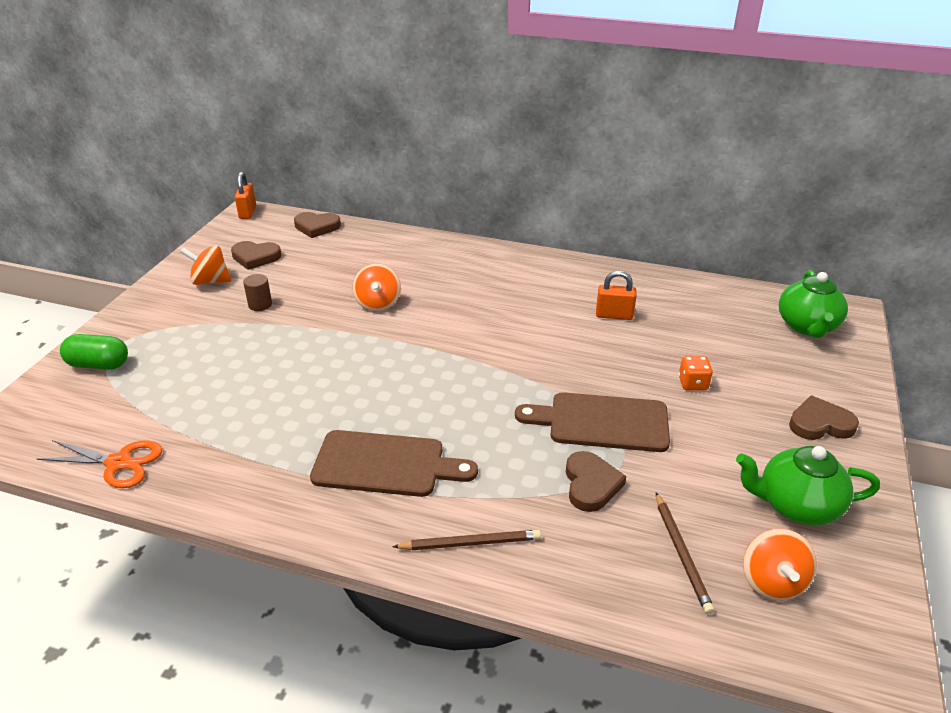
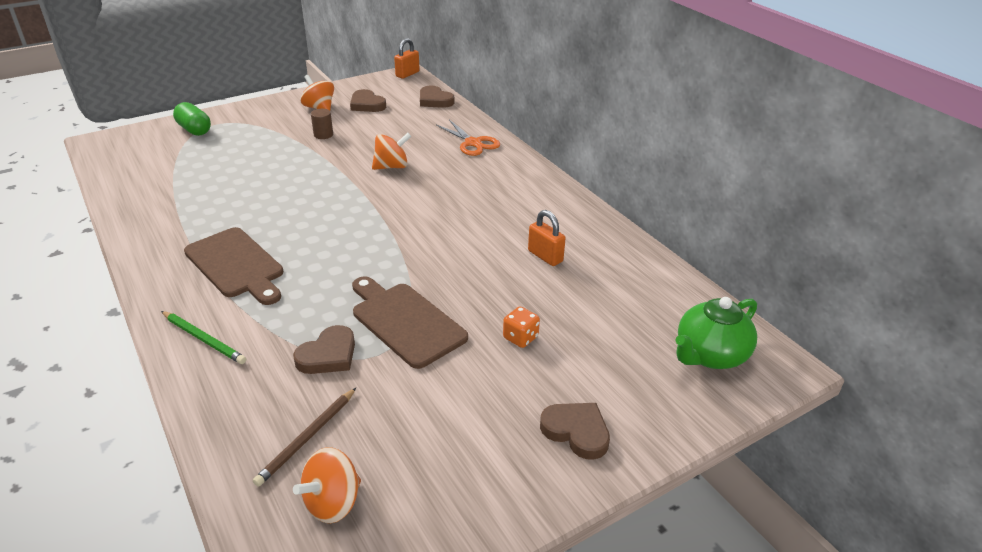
camera: 40 degrees right, 0 degrees up
(119, 463) = (124, 186): orange scissors -> orange scissors (473, 143)
(378, 303) = (392, 166): orange spinning top -> orange spinning top turned 150 degrees counterclockwise
(470, 543) = (204, 339): brown pencil -> green pencil
(796, 505) = (444, 471): green teapot -> none

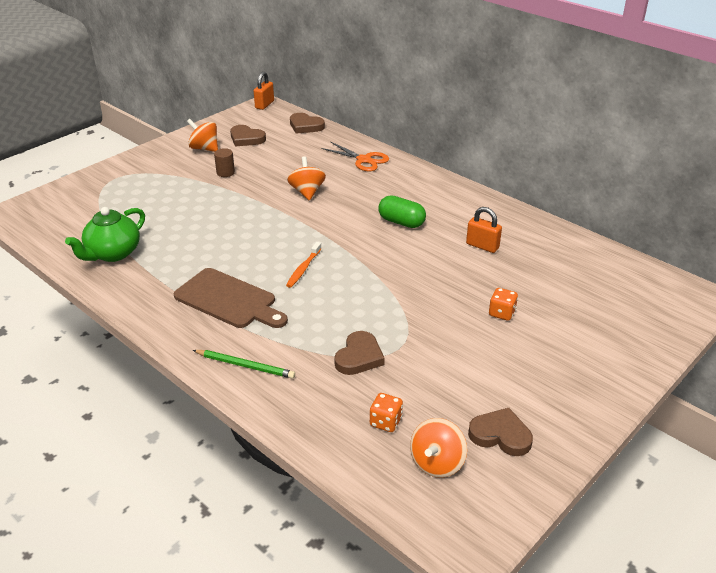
camera: 15 degrees left, 0 degrees up
(194, 130) = (99, 186): green capsule -> green capsule (401, 222)
(307, 438) = (385, 422): brown pencil -> orange dice
(334, 246) = (303, 269): none -> orange toothbrush
(392, 166) = (307, 192): orange spinning top -> orange spinning top turned 60 degrees counterclockwise
(405, 322) = (404, 319): brown cutting board -> none
(576, 431) = (584, 373): brown heart -> brown heart (500, 435)
(710, 355) = (647, 298): green teapot -> green teapot (113, 253)

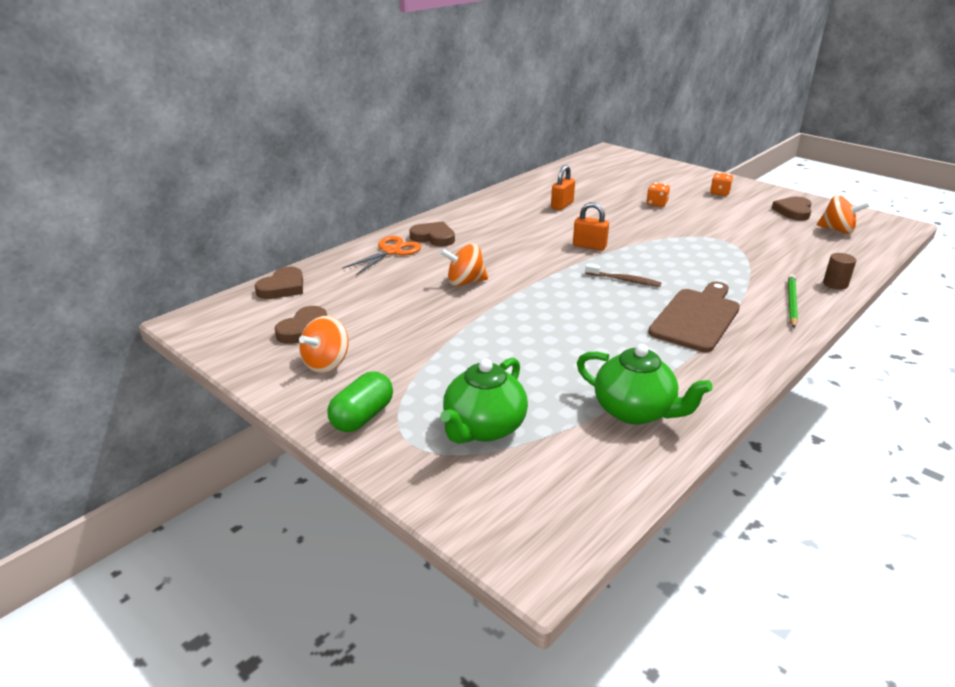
camera: 90 degrees left, 5 degrees down
(119, 199) = (483, 428): none -> green teapot
(225, 173) = (409, 339): brown cylinder -> brown cylinder (835, 284)
(264, 105) = (190, 321): orange padlock -> orange padlock (589, 246)
(303, 269) = (624, 280): orange toothbrush -> brown toothbrush
(359, 357) = (744, 254): brown heart -> brown heart (433, 237)
(385, 422) = (812, 245): orange dice -> orange dice (720, 193)
(401, 222) = (527, 235): green capsule -> green capsule (362, 417)

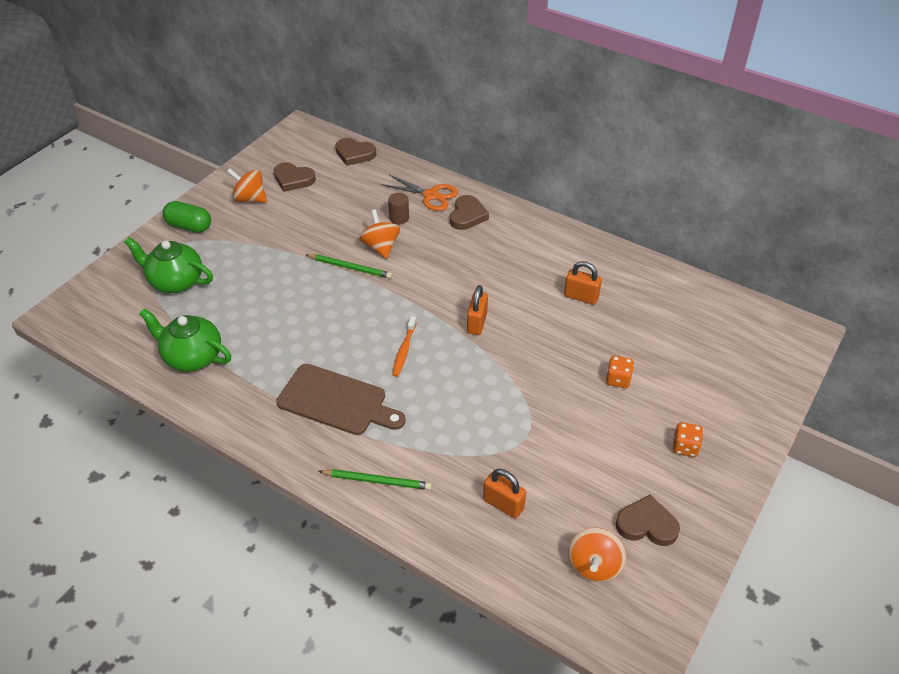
camera: 80 degrees right, 15 degrees up
(494, 300) = (350, 267): none -> green pencil
(624, 280) = (404, 350): brown toothbrush -> orange toothbrush
(635, 411) = (192, 357): green teapot -> green teapot turned 90 degrees clockwise
(795, 254) = (503, 504): none -> orange padlock
(835, 284) = (428, 530): brown cylinder -> brown cylinder (399, 218)

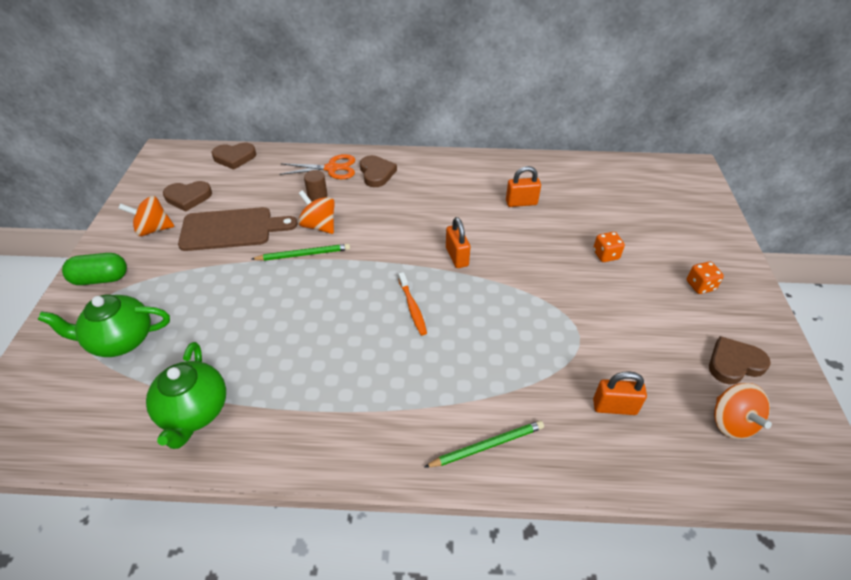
camera: 30 degrees left, 0 degrees up
(192, 357) = (194, 411): green teapot -> green teapot turned 90 degrees counterclockwise
(337, 401) = (386, 385): brown cutting board -> brown cutting board (231, 229)

